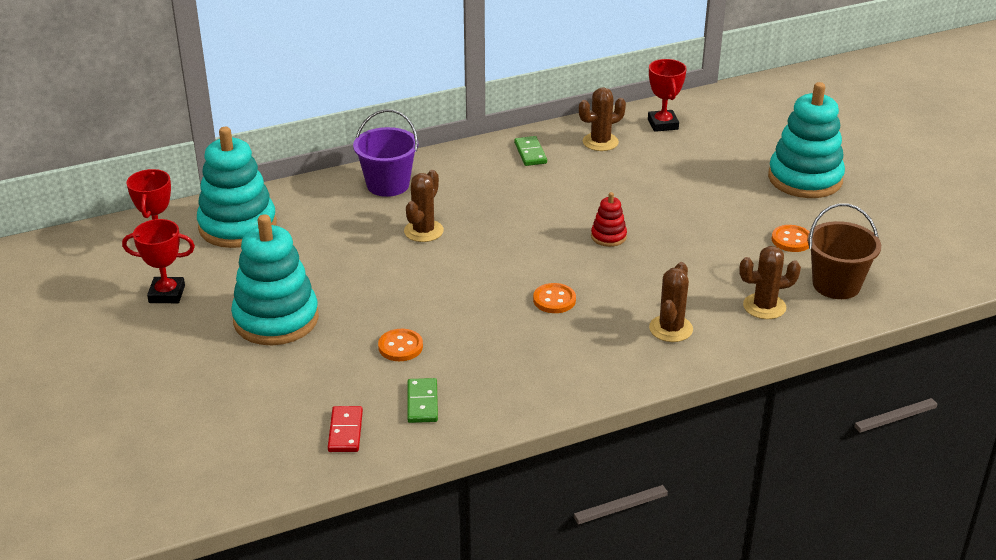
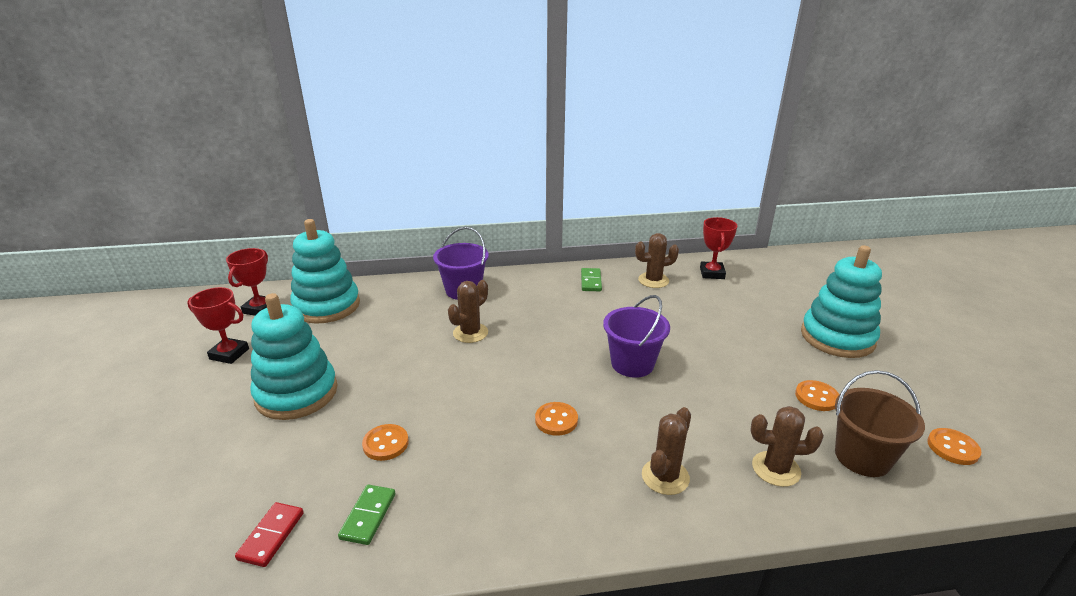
camera: 15 degrees right, 5 degrees down
(608, 236) = (632, 364): red stacking toy -> purple bucket
(911, 264) = (952, 448): none -> orange button

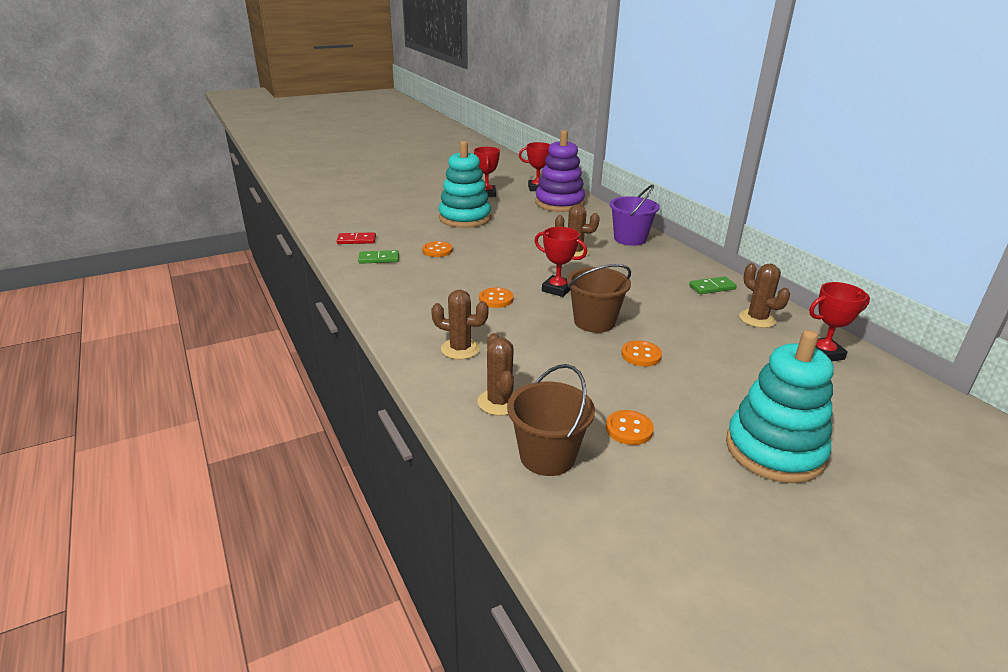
camera: 70 degrees right, 0 degrees up
(327, 306) = (559, 203): turquoise stacking toy -> purple stacking toy
(553, 368) = (557, 289): none -> red trophy
(632, 364) = (594, 322): purple bucket -> brown bucket
(952, 448) = (608, 531): orange button -> orange button (641, 355)

